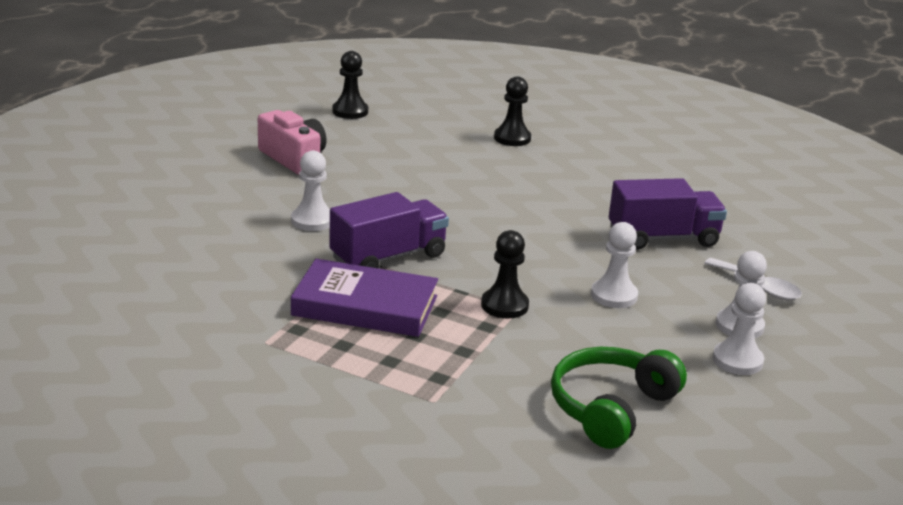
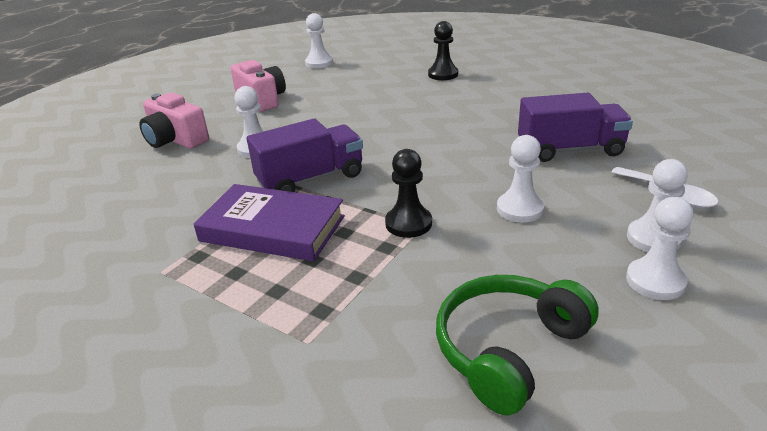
camera: 10 degrees right, 5 degrees up
(208, 205) = (175, 139): none -> pink camera
(350, 111) = (319, 63): black pawn -> white pawn

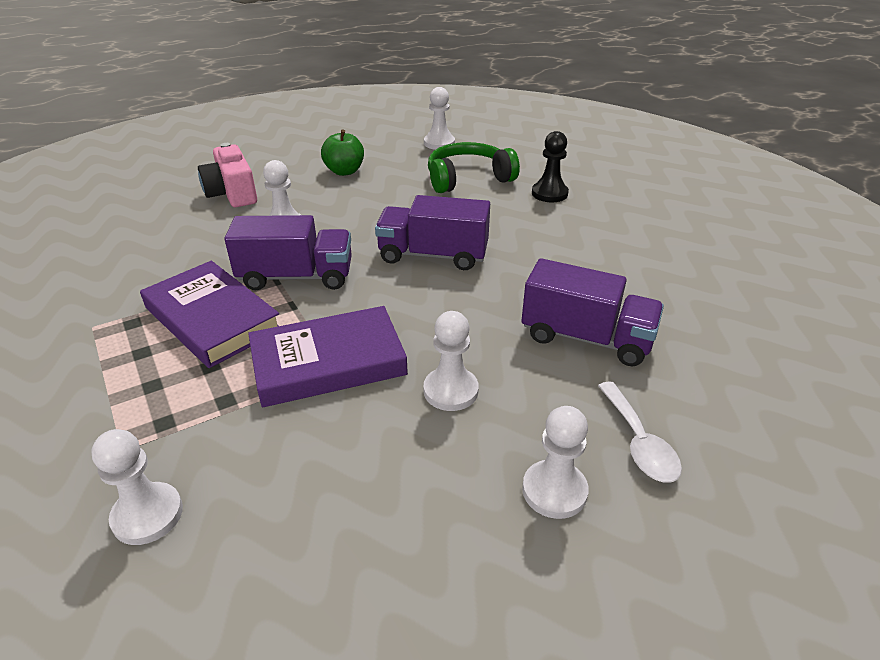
camera: 25 degrees right, 5 degrees up
(261, 99) = (344, 171): pink camera -> green apple
(404, 134) = (433, 255): none -> purple truck
(408, 223) = (328, 362): black pawn -> purple book
(509, 349) = (267, 546): green headphones -> green headphones (468, 179)
(655, 281) = (496, 544): white pawn -> white pawn (147, 515)

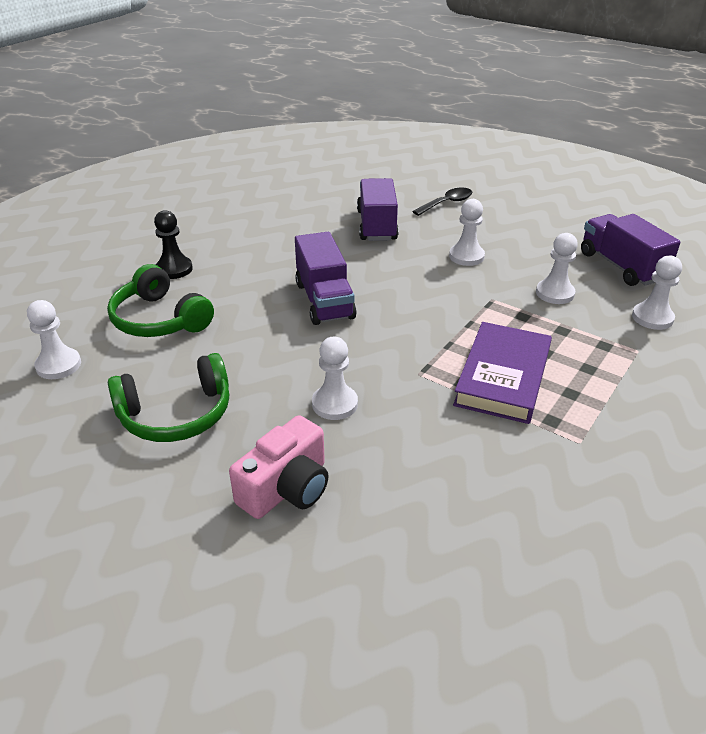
camera: 115 degrees left, 0 degrees up
(296, 277) = (412, 358): purple truck -> purple truck (621, 266)
(328, 362) = (489, 304): purple book -> none
(344, 171) = (176, 414): green apple -> green headphones
(554, 491) = (499, 218): white pawn -> white pawn (555, 293)
(639, 442) = (447, 203): white spoon -> black spoon

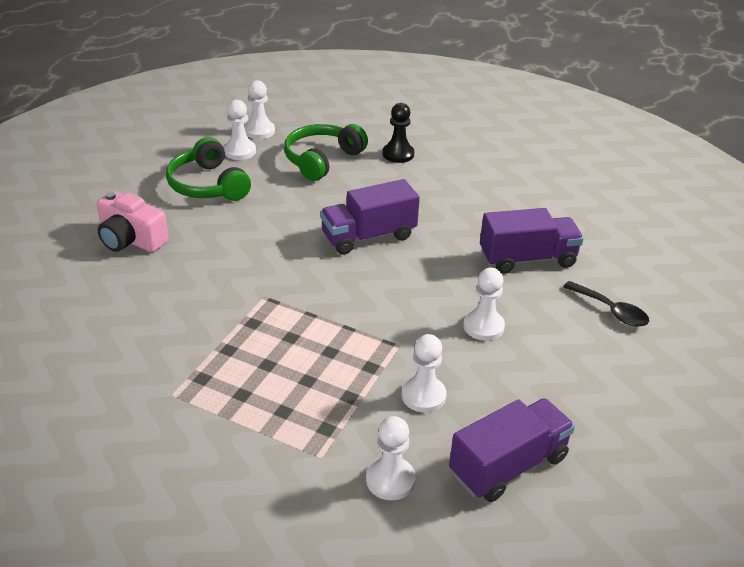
camera: 80 degrees right, 0 degrees up
(335, 404) = (221, 253): white pawn -> white pawn (240, 151)
(503, 377) = (263, 348): purple book -> none

